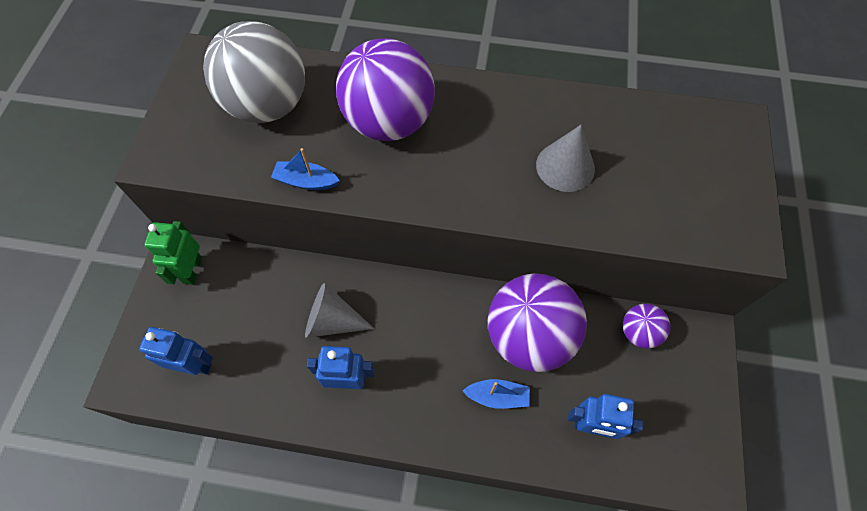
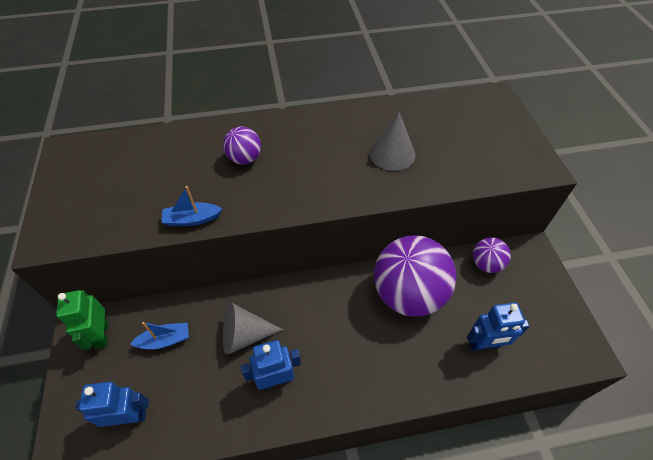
camera: 20 degrees left, 10 degrees down
(268, 105) = (138, 172): grey ball -> none
(389, 122) = (245, 158): purple ball -> purple ball, size x0.48
(497, 396) = (404, 348): blue boat -> blue boat (165, 340)

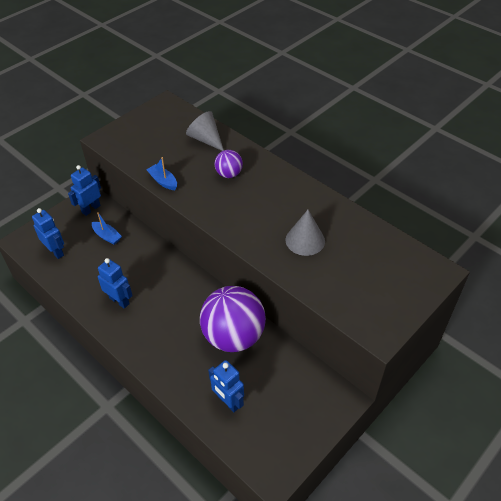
camera: 55 degrees right, 5 degrees down
(102, 335) = (91, 209): green robot -> blue robot
(244, 335) = (136, 269): grey cone -> grey cone (206, 139)
(486, 264) = (301, 372): purple ball -> none

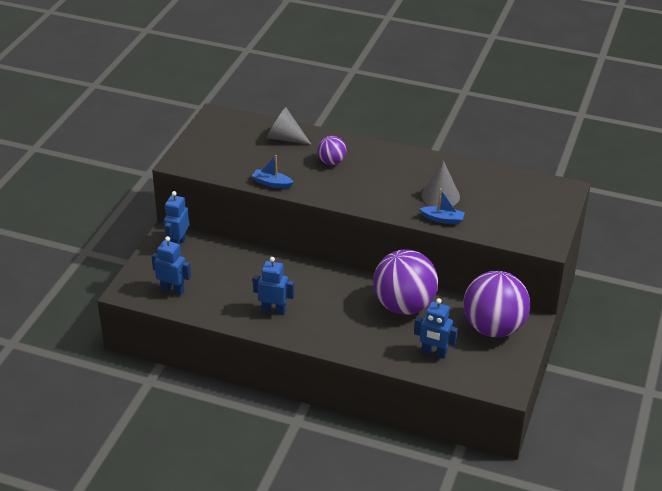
camera: 25 degrees left, 10 degrees down
(107, 236) = (216, 262): blue boat -> blue boat (443, 219)
(302, 393) = (493, 328): none -> purple ball

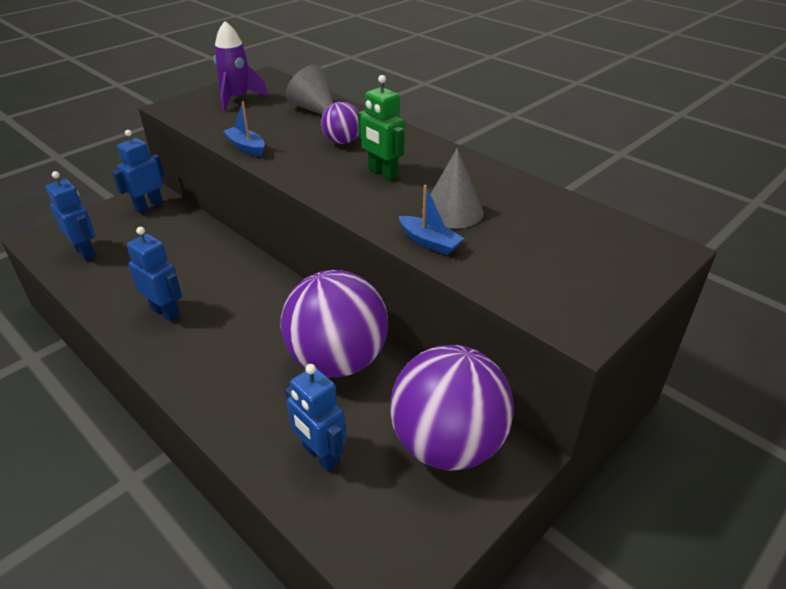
camera: 25 degrees right, 0 degrees up
(219, 143) = (237, 99): none -> purple rocket
(378, 180) = (382, 173): none -> green robot

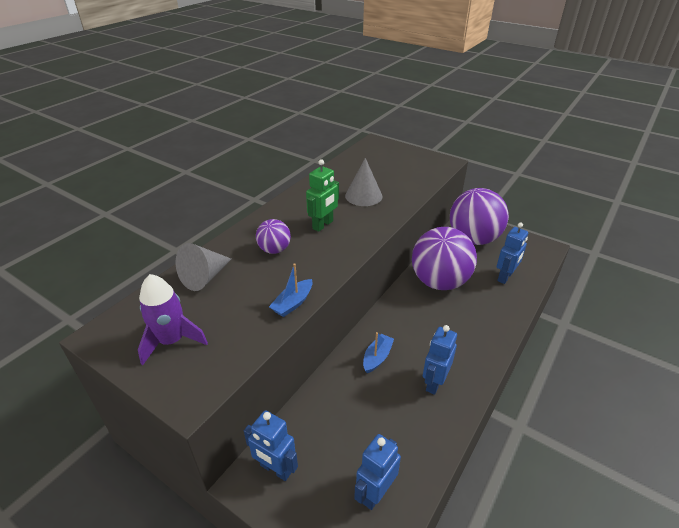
camera: 100 degrees left, 0 degrees up
(429, 242) = (399, 201): blue boat -> blue boat (377, 357)

